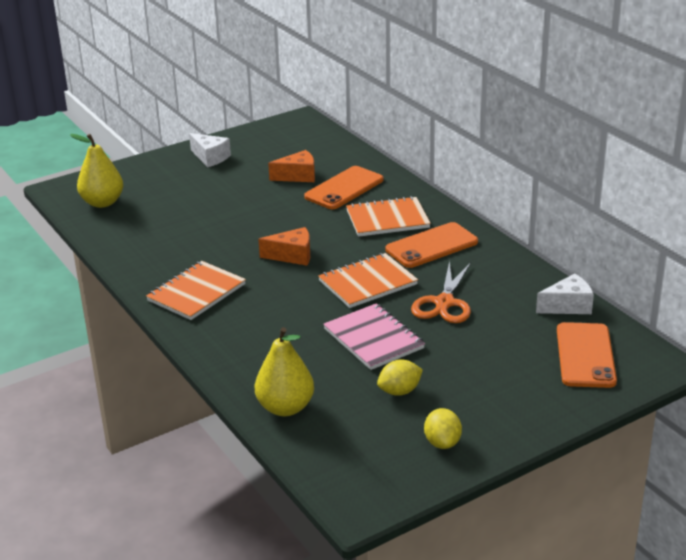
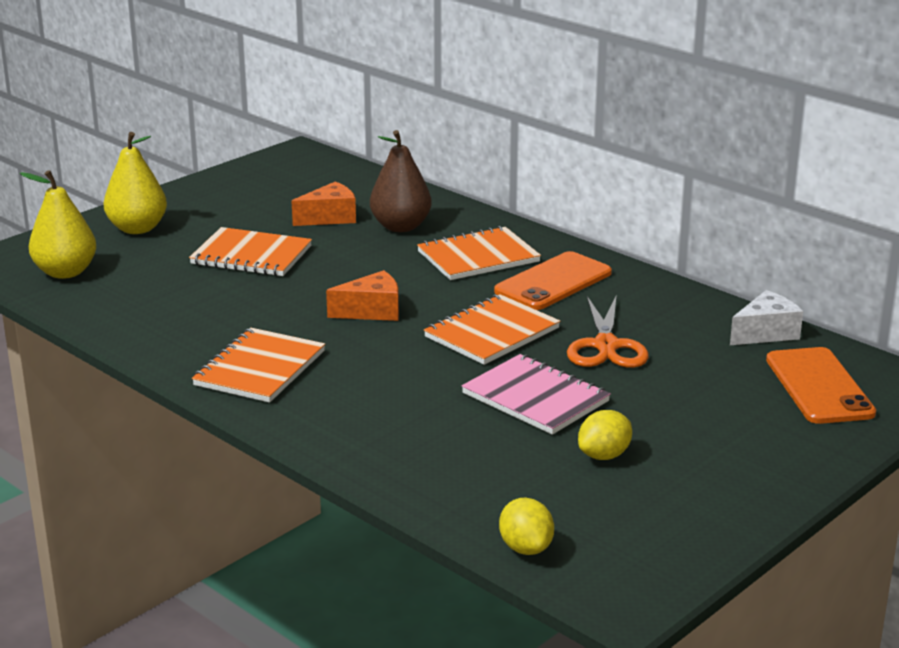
camera: 15 degrees left, 5 degrees down
(210, 158) = (195, 206): white cheese -> none
(230, 202) = (251, 255): none -> orange notebook
(285, 407) = (459, 494): yellow pear -> yellow pear (137, 229)
(344, 188) = (400, 227): orange phone -> brown pear
(442, 442) = (694, 509): yellow lemon -> yellow lemon (526, 548)

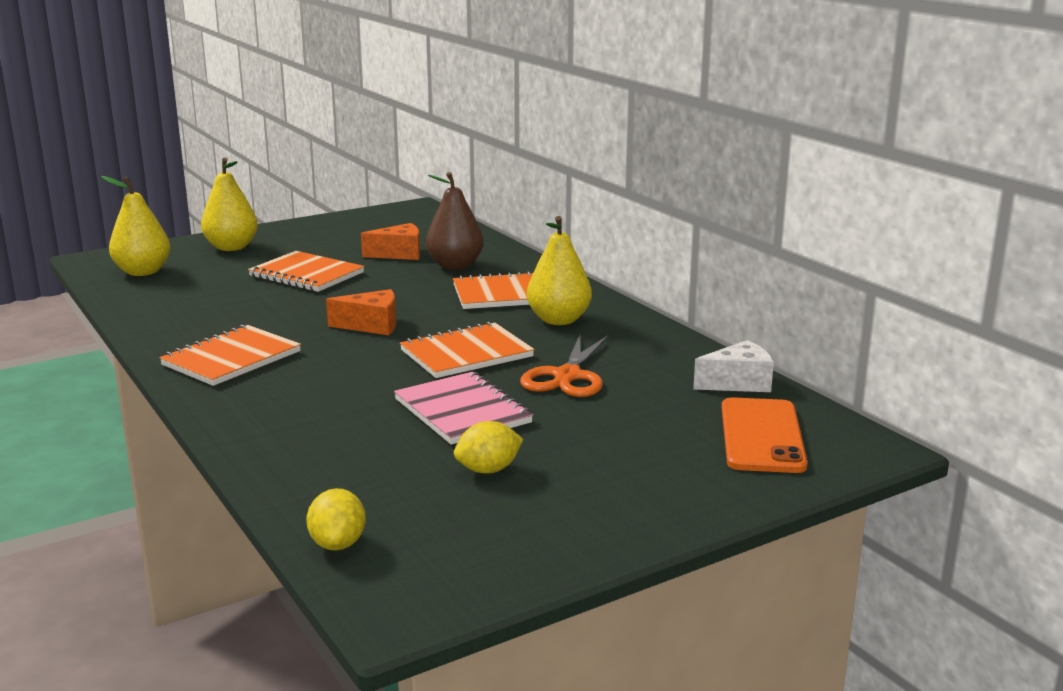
camera: 15 degrees right, 5 degrees down
(553, 282) = (558, 320): orange phone -> yellow pear

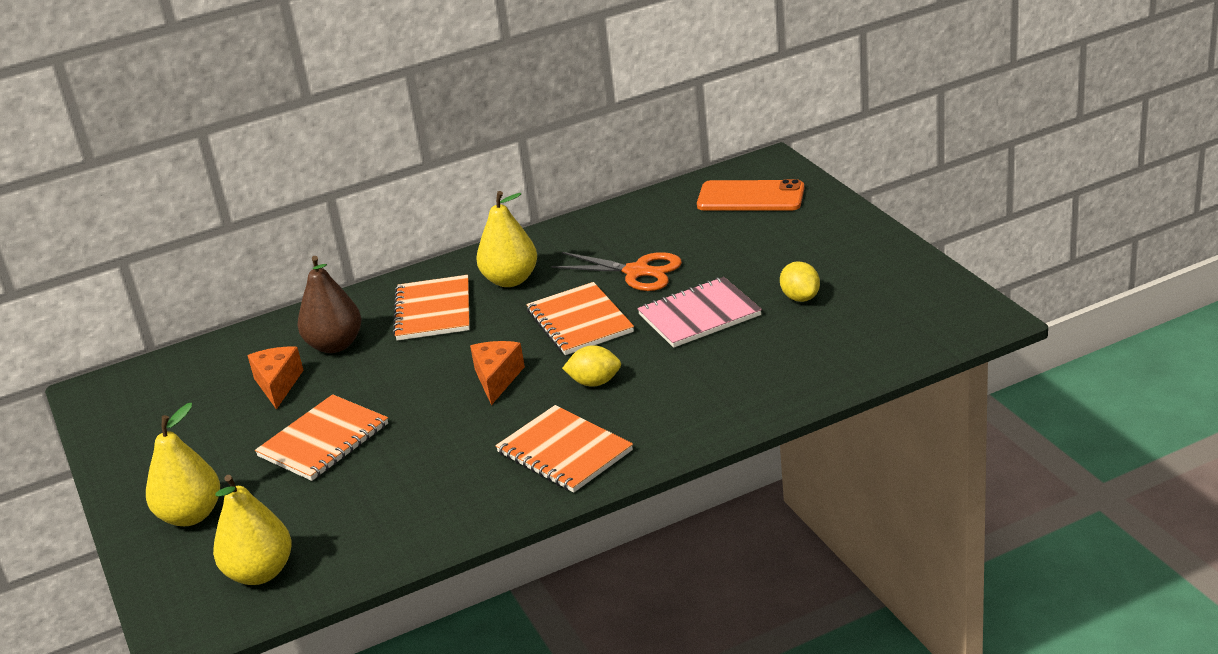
camera: 80 degrees left, 10 degrees up
(338, 544) = (909, 348): yellow lemon -> yellow lemon (594, 382)
(738, 383) = (661, 202): white cheese -> none

